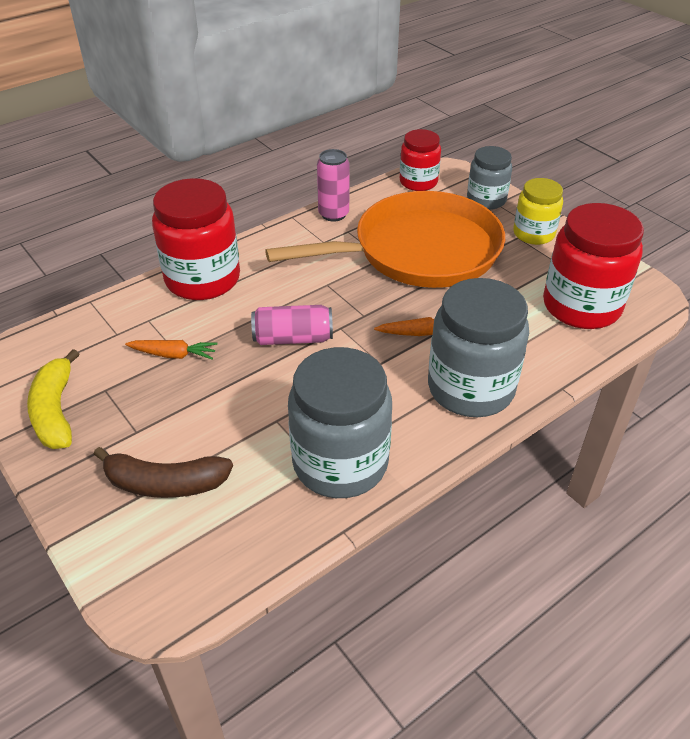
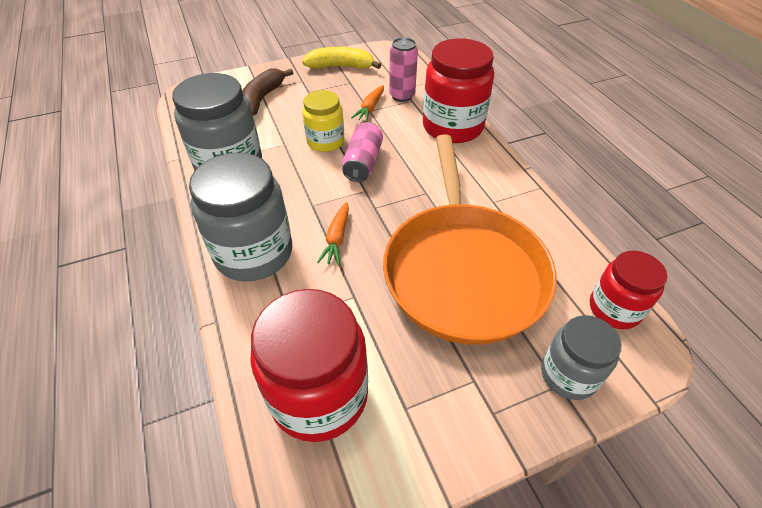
camera: 105 degrees right, 5 degrees up
(333, 214) = (542, 217): pink can -> pink can (402, 96)
(533, 234) = (478, 403): yellow jar -> yellow jar (325, 141)

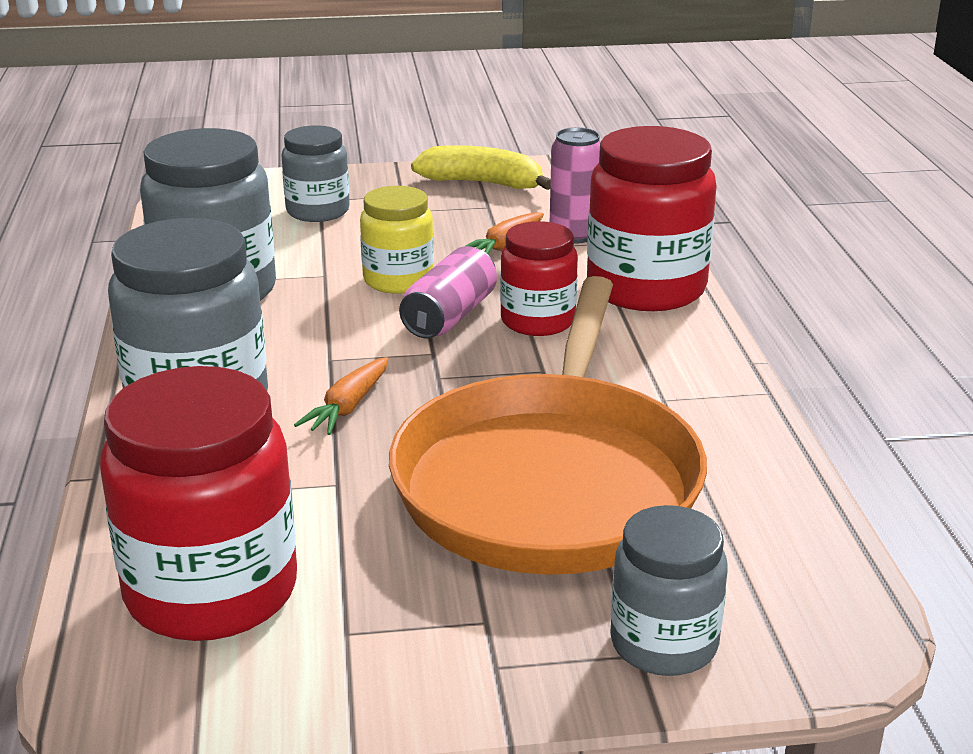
camera: 15 degrees right, 20 degrees down
(262, 99) = (318, 211): brown banana -> grey jar
(614, 309) = (808, 575): red jar -> red jar (537, 321)

